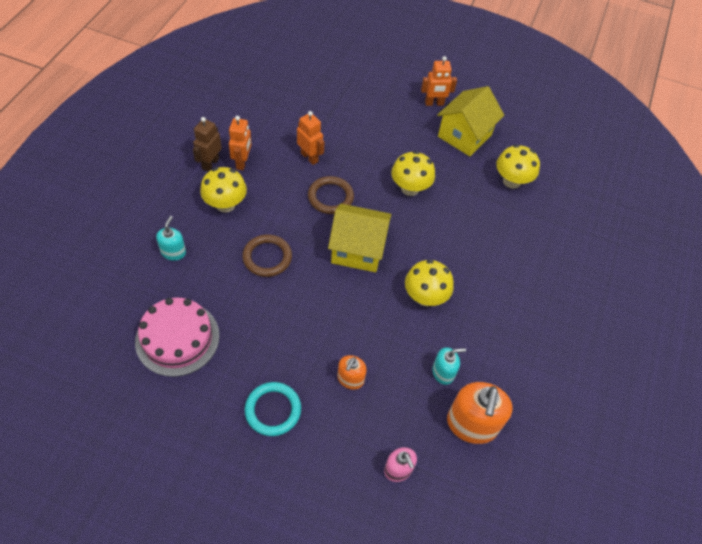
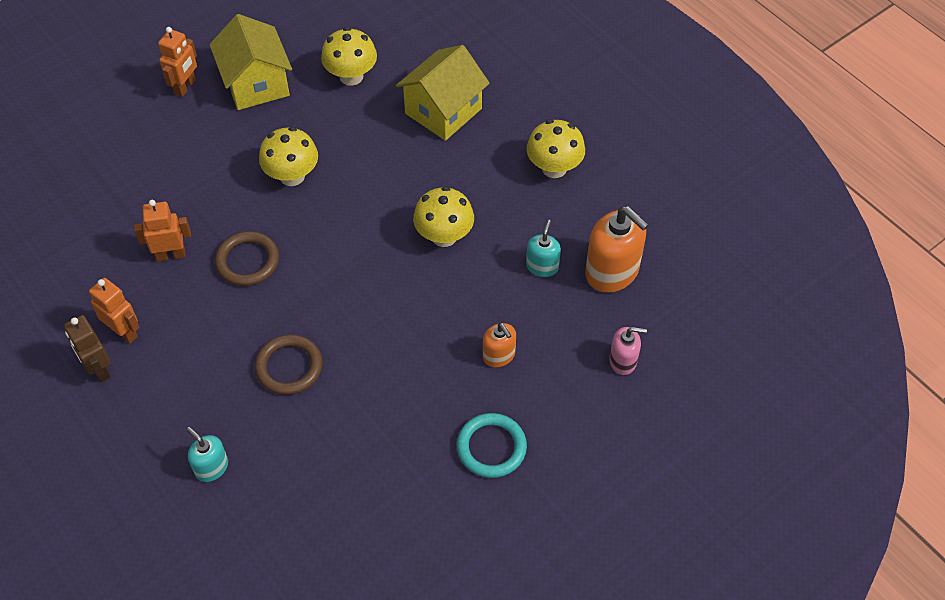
camera: 55 degrees left, 0 degrees up
(177, 338) = (340, 510): pink cake -> none
(225, 204) = (178, 379): yellow mushroom -> yellow mushroom (554, 168)
(358, 250) = (341, 269): yellow house -> yellow house (443, 111)

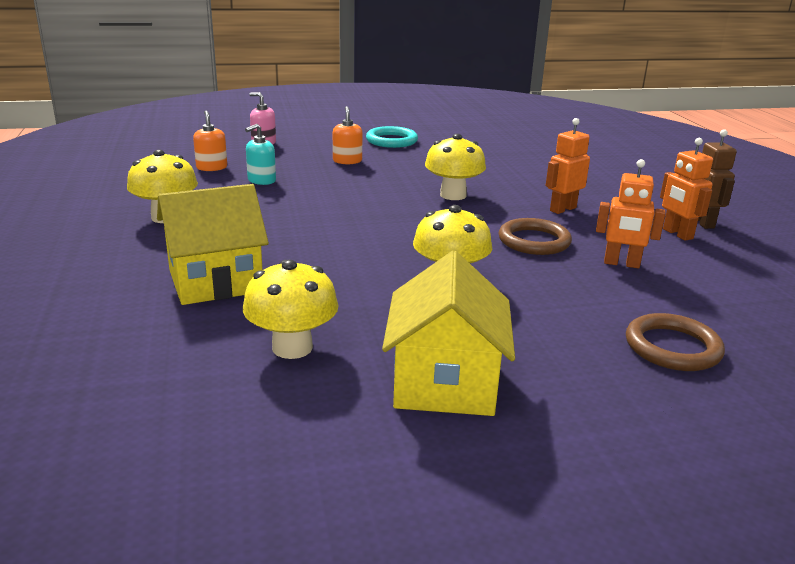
camera: 155 degrees left, 30 degrees down
(185, 87) = (570, 416): orange robot -> orange robot (562, 209)
(211, 467) = (601, 171): turquoise soap dispenser -> none
(289, 367) = (520, 189): brown ring -> brown ring (672, 347)
(444, 236) = (324, 210): yellow mushroom -> yellow mushroom (453, 195)
(612, 271) = (211, 167): orange soap dispenser -> orange soap dispenser, size x0.55

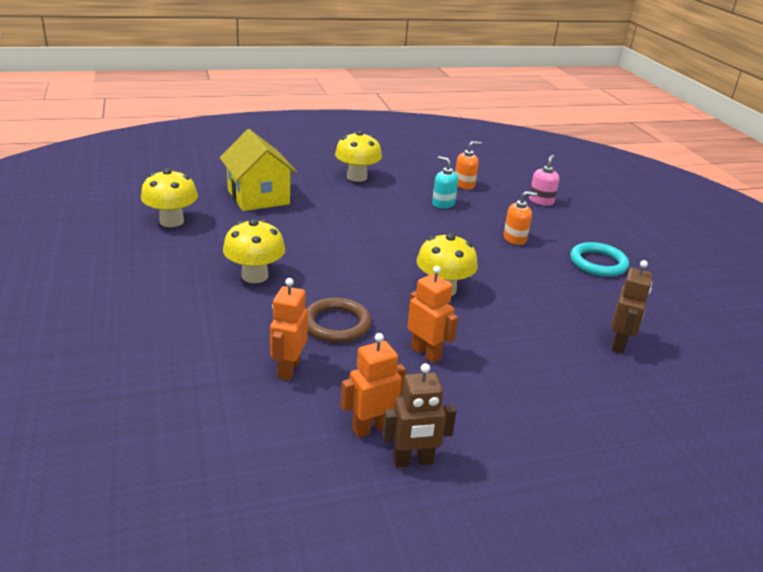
camera: 85 degrees right, 5 degrees up
(445, 383) = (117, 266): yellow house -> none
(515, 151) = (619, 344): none -> brown robot
(672, 347) = (130, 366): brown ring -> none

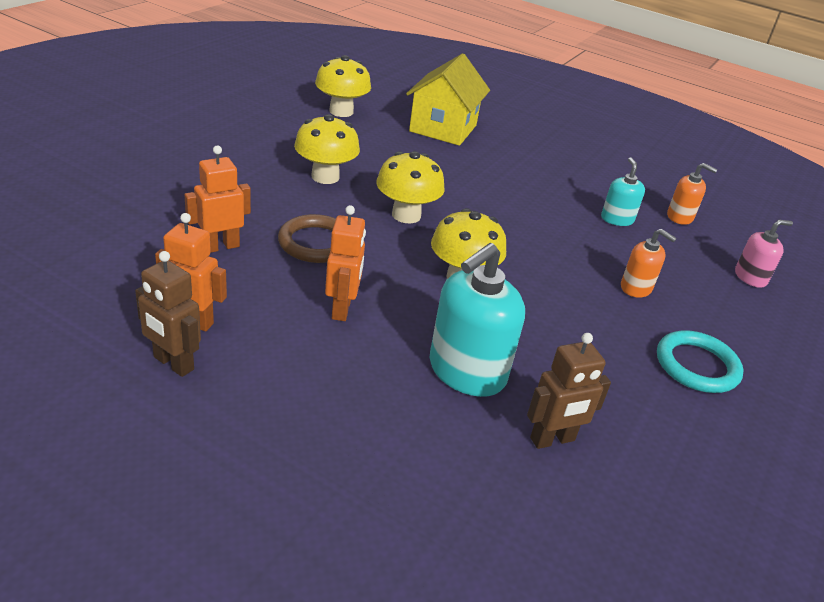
camera: 45 degrees right, 5 degrees up
(357, 177) = (569, 156): yellow mushroom -> yellow mushroom (406, 215)
(536, 340) = (466, 371): none -> turquoise soap dispenser

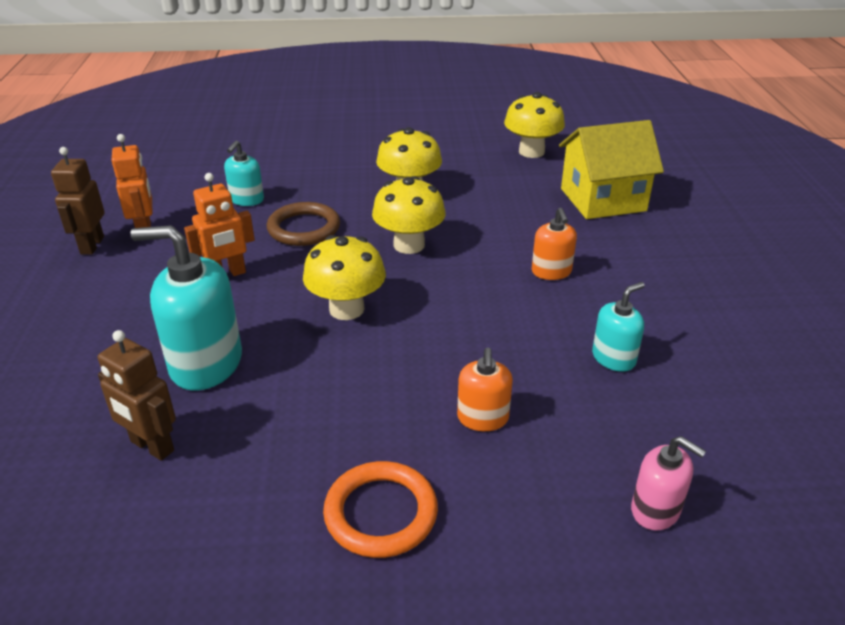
camera: 60 degrees right, 0 degrees up
(220, 246) = (246, 200): orange robot -> turquoise soap dispenser
(680, 217) = (708, 403): orange soap dispenser -> orange soap dispenser (551, 272)
(697, 366) = (381, 513): turquoise ring -> orange ring

